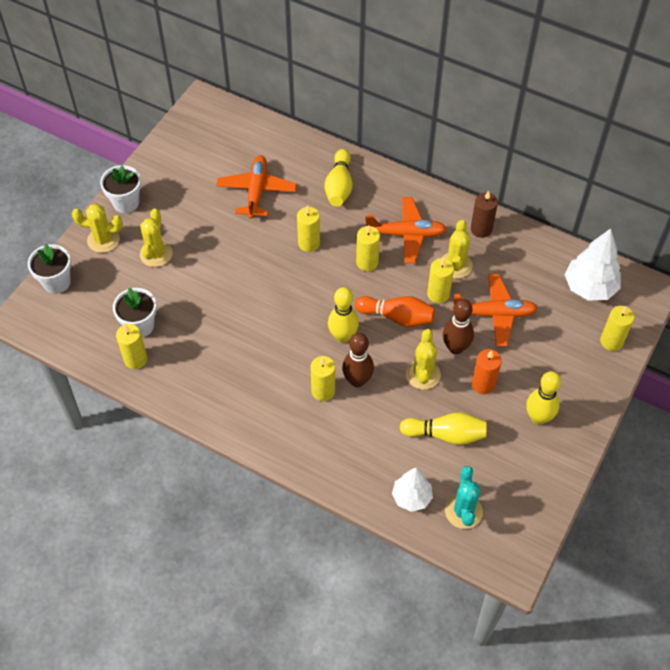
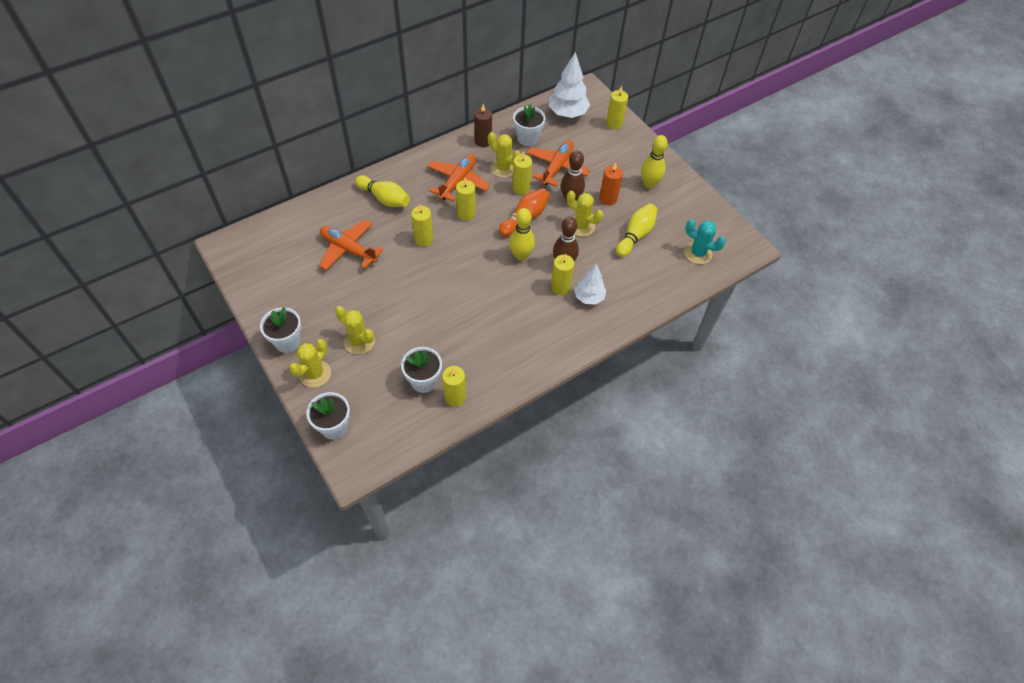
camera: 65 degrees left, 0 degrees up
(411, 497) = (673, 275): white tree -> white tree (589, 297)
(517, 267) = (527, 138): none -> white flower pot

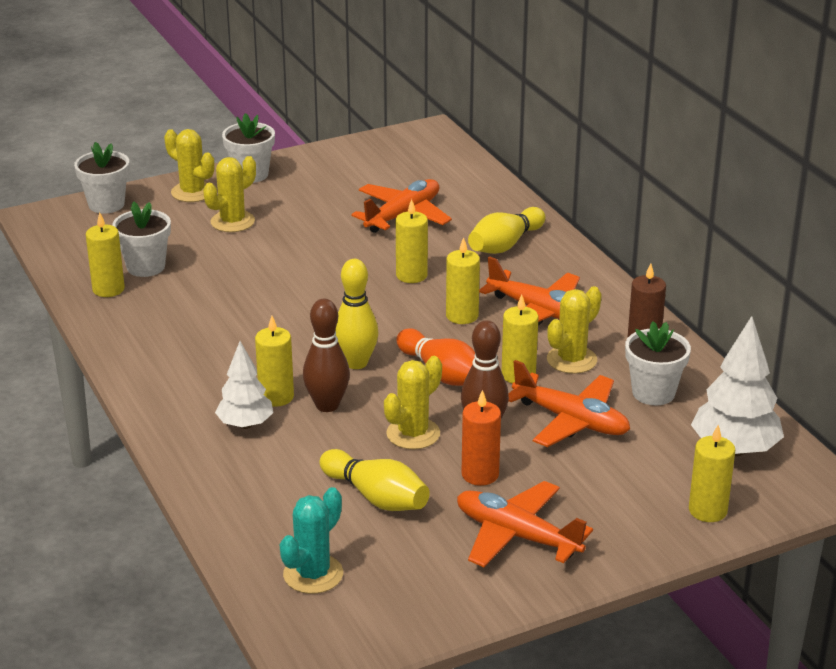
camera: 100 degrees right, 25 degrees down
(649, 184) = (517, 536): yellow bowling pin -> orange plane

